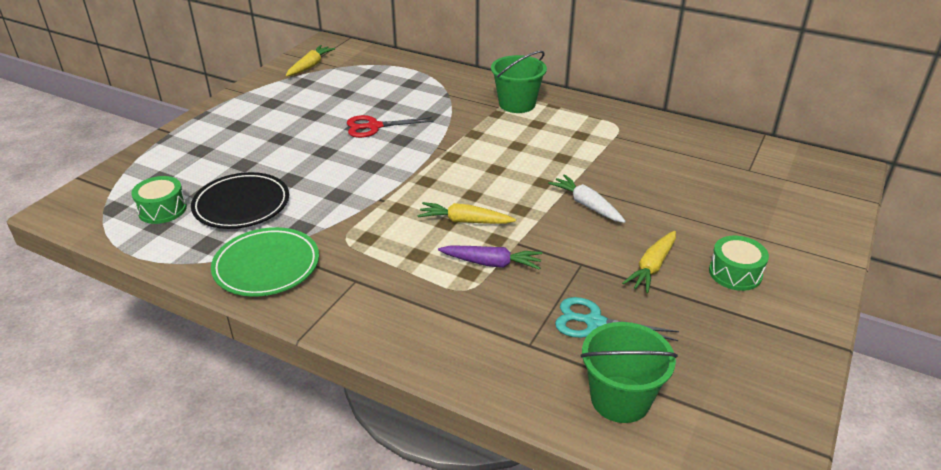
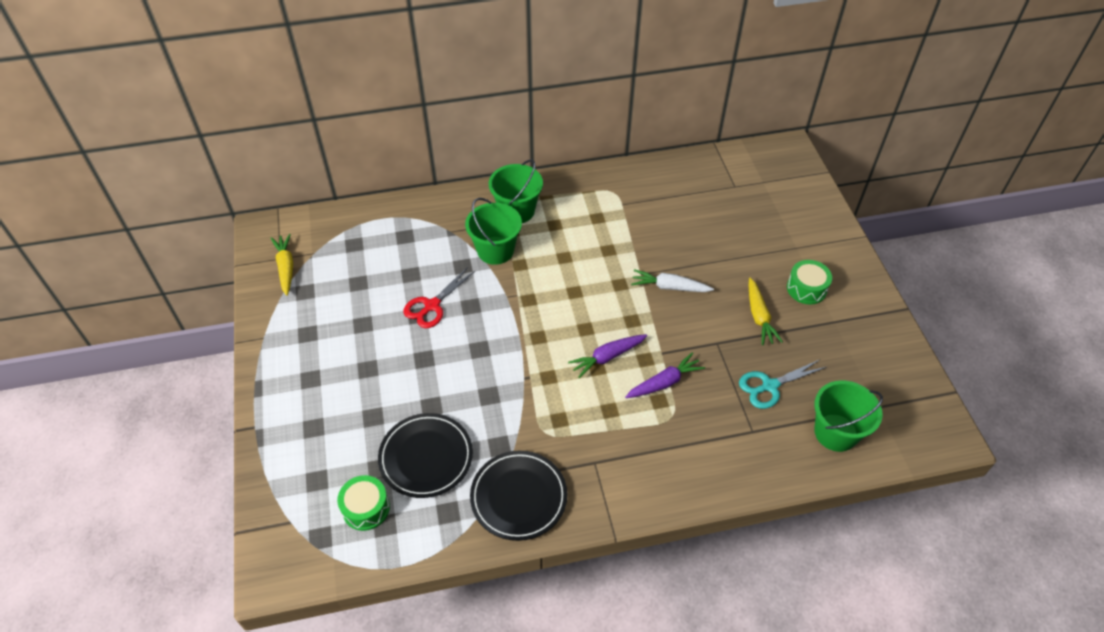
camera: 40 degrees left, 15 degrees up
(266, 266) = (518, 497): green plate -> black plate
(464, 221) = (607, 357): yellow carrot -> purple carrot
(467, 118) = (495, 250): none -> green bucket

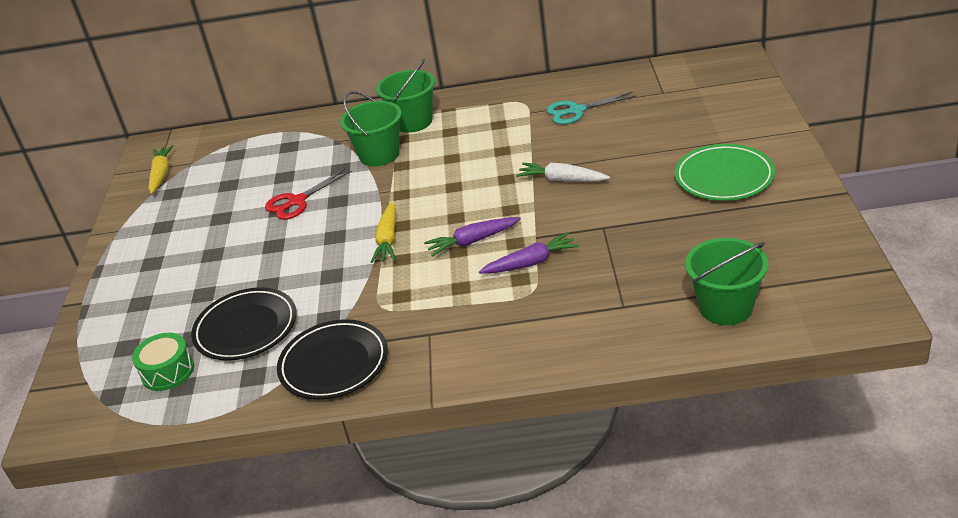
camera: 15 degrees right, 15 degrees down
(759, 316) = (660, 203): yellow carrot -> yellow carrot (388, 240)
(769, 386) = (655, 265): turquoise scissors -> turquoise scissors (576, 111)
(806, 288) = (724, 177): green drum -> green plate

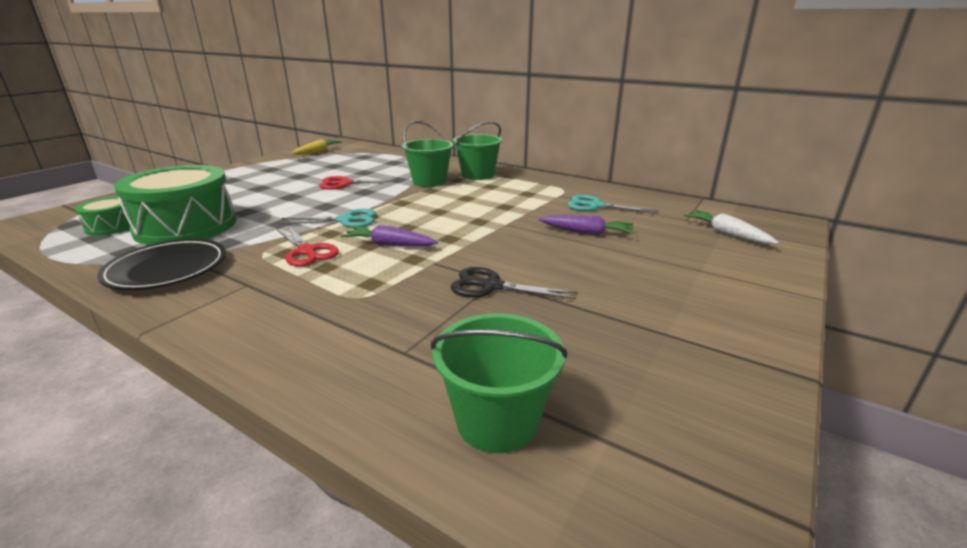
camera: 30 degrees right, 10 degrees down
(246, 328) = (186, 226): black plate -> green drum
(388, 240) = (346, 220): yellow carrot -> turquoise scissors
(417, 285) = (307, 251): none -> red scissors
(531, 263) = (399, 277): purple carrot -> purple carrot (587, 232)
(562, 180) = (517, 238): white carrot -> white carrot (726, 234)
(606, 232) = (491, 286): none -> black scissors
(724, 177) = (667, 297): green plate -> none

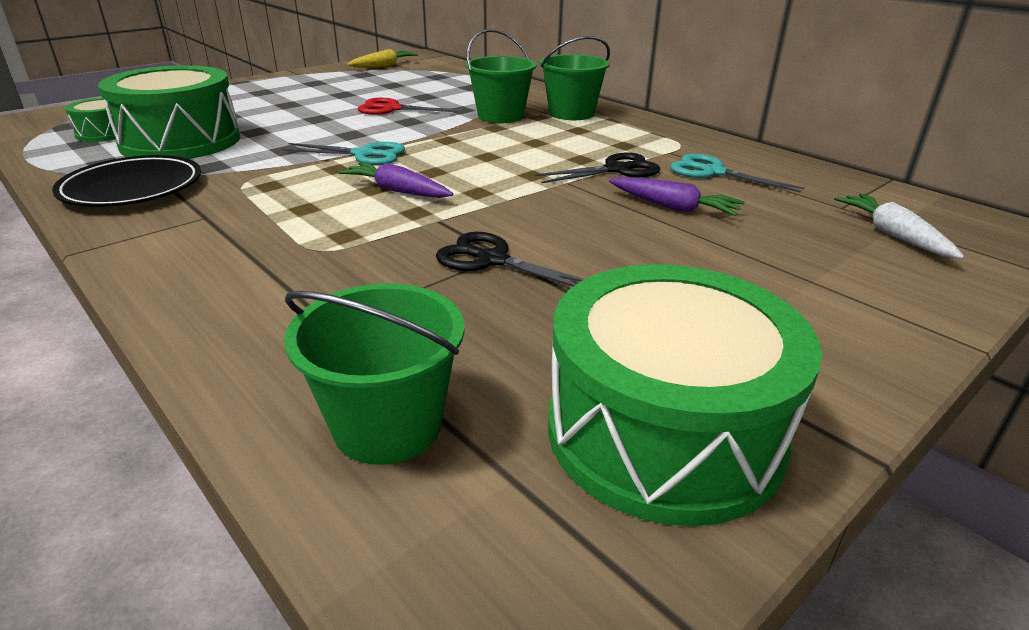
camera: 15 degrees right, 5 degrees up
(307, 251) = (294, 187): red scissors -> none
(533, 211) = (616, 170): none -> black scissors
(681, 386) = (664, 431): none -> green drum

